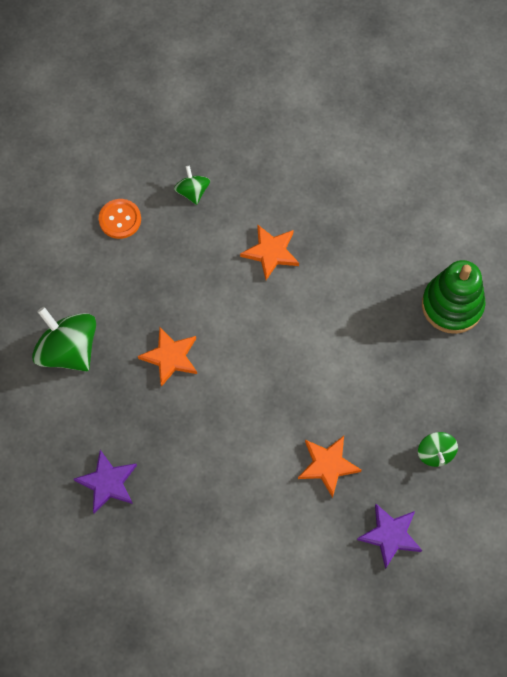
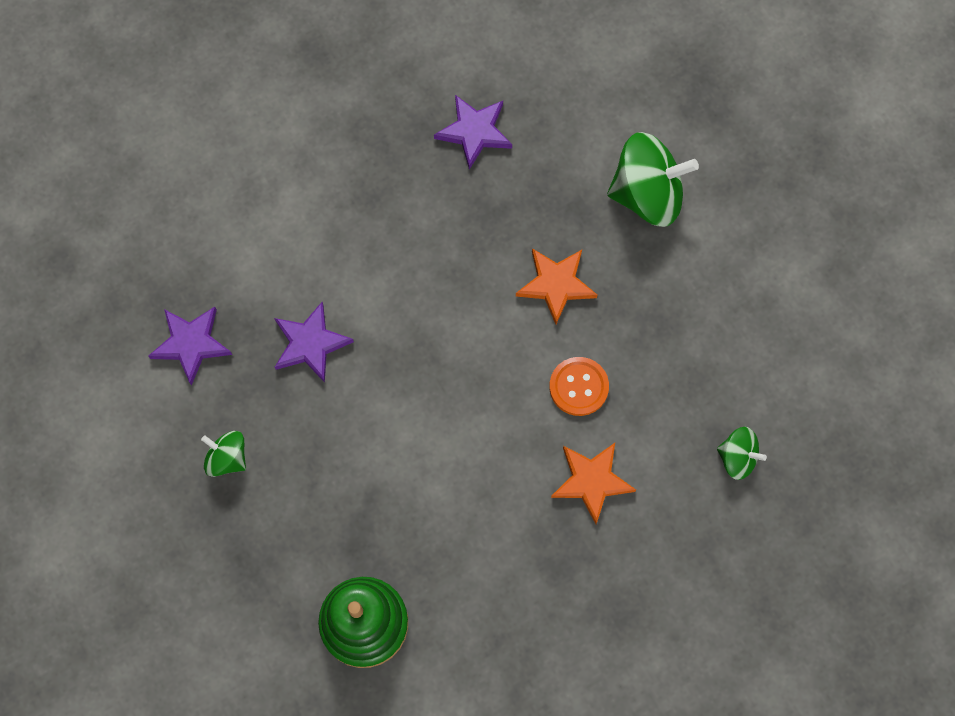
camera: 130 degrees right, 5 degrees up
(120, 219) = (763, 354): orange button -> orange button (578, 387)
(328, 465) = (310, 344): orange star -> purple star

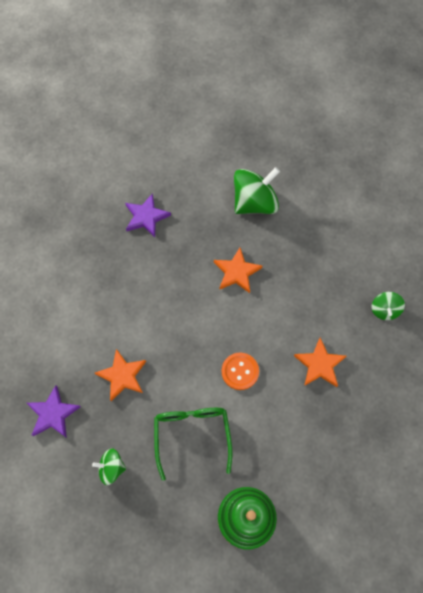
camera: 30 degrees left, 5 degrees down
(310, 344) = (122, 376): purple star -> orange star
(357, 476) = (192, 435): none -> green glasses
(578, 387) = (281, 319): orange button -> orange button (240, 371)
(737, 457) = (384, 310): green spinning top -> green spinning top turned 105 degrees clockwise

